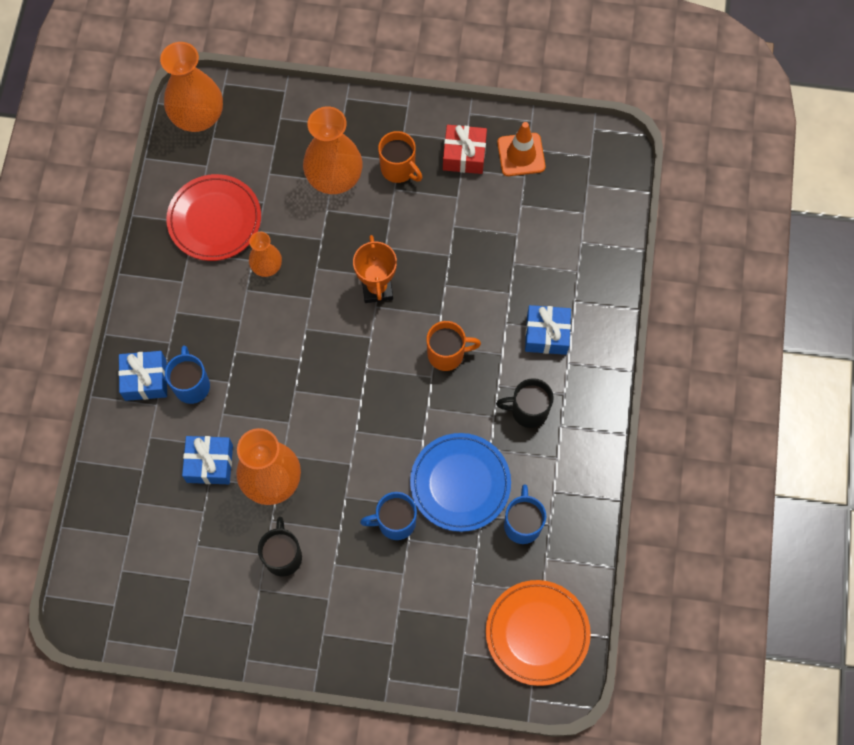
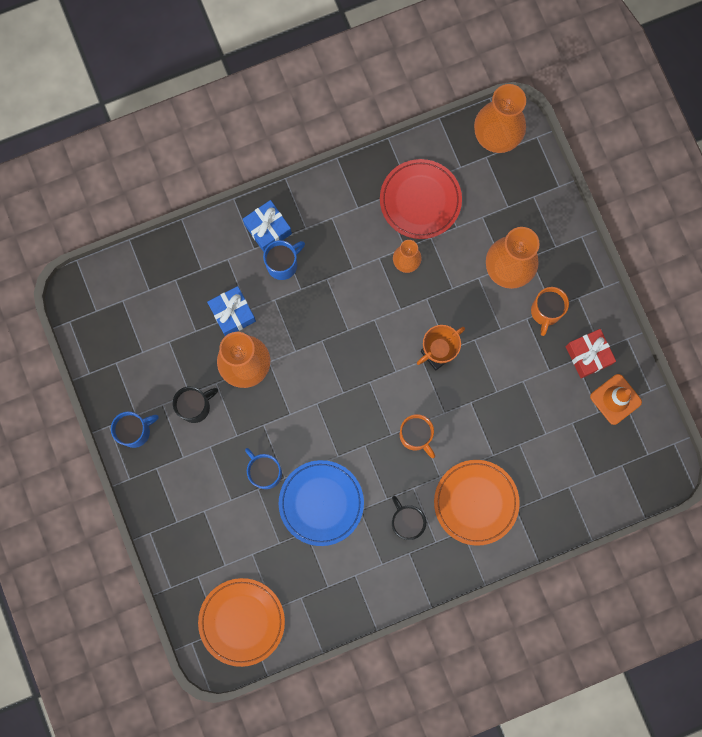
camera: 60 degrees right, 10 degrees up
(522, 524) = (316, 566): blue mug -> blue mug (136, 431)
(546, 334) = (476, 502): blue gift -> orange plate

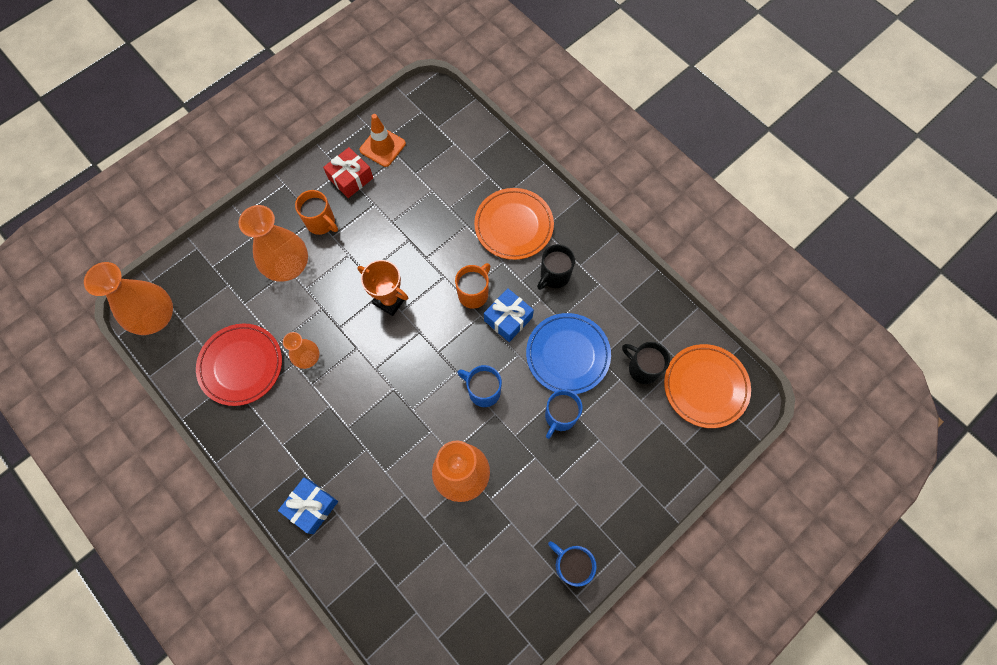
camera: 110 degrees left, 10 degrees down
(195, 407) = (522, 511): black mug -> black mug (642, 368)
(232, 313) = (413, 509): blue gift -> blue gift (508, 319)
(283, 264) = (345, 476): blue mug -> blue mug (483, 391)
(545, 312) = (321, 223): orange mug -> orange mug turned 45 degrees clockwise

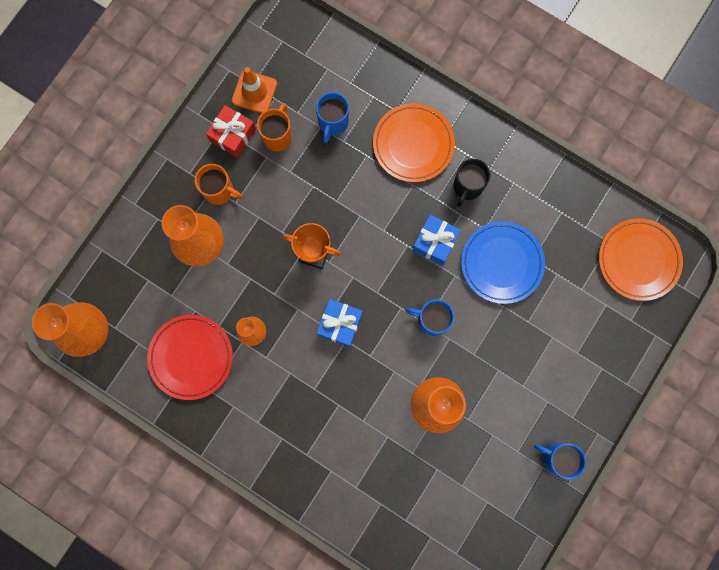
camera: 15 degrees left, 10 degrees up
(311, 506) = (305, 471): blue gift -> blue gift (340, 324)
(474, 294) = (394, 225): orange mug -> orange mug (278, 136)
(560, 417) = (510, 325): blue mug -> blue mug (333, 123)
(642, 368) = (575, 257): black mug -> none

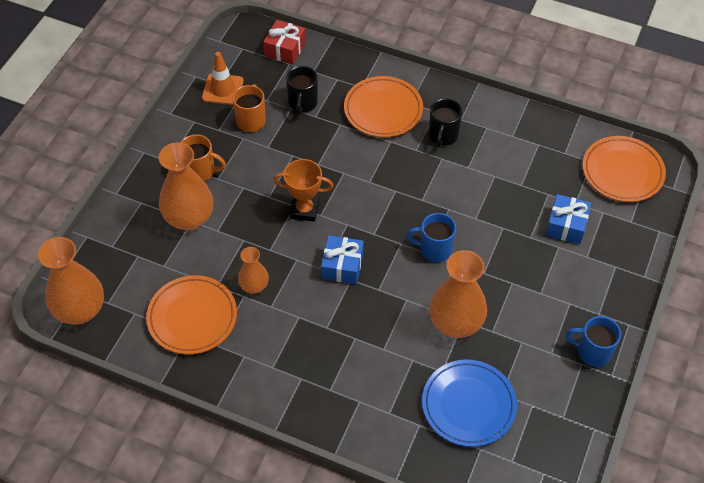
camera: 10 degrees left, 25 degrees down
(191, 357) = (192, 317): red plate -> orange plate
(233, 135) = (207, 125): red gift -> red gift (285, 49)
(333, 123) = (302, 103): blue mug -> black mug
(435, 242) = (422, 184): blue gift -> blue gift (566, 225)
(501, 263) = (491, 192): blue plate -> blue plate (468, 405)

